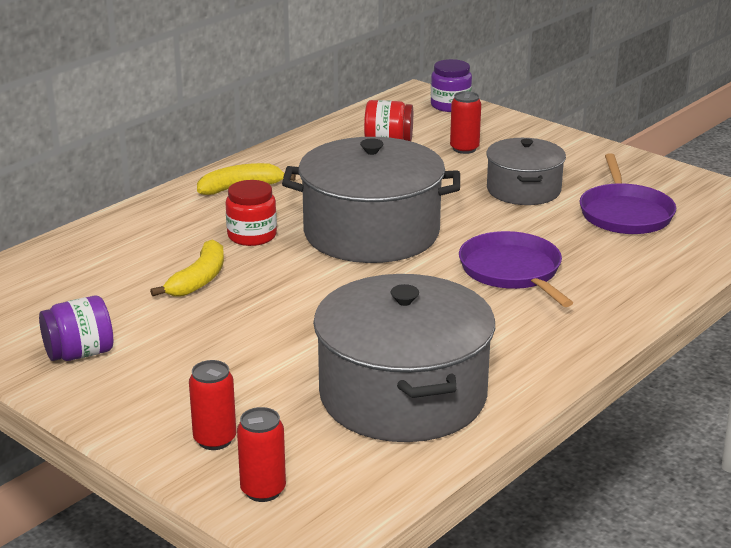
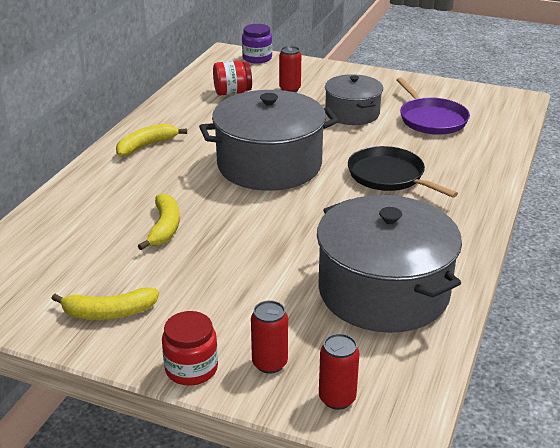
camera: 20 degrees left, 5 degrees up
(79, 353) = (109, 313): purple jar -> yellow banana
(252, 236) = (181, 183): red jar -> red jar (191, 368)
(512, 271) = (389, 176): purple pan -> black pan

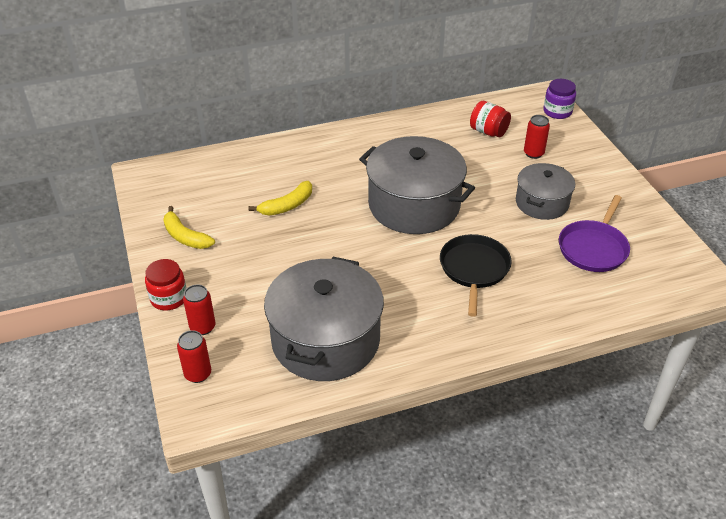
camera: 50 degrees right, 10 degrees up
(146, 146) = (368, 141): yellow banana -> none

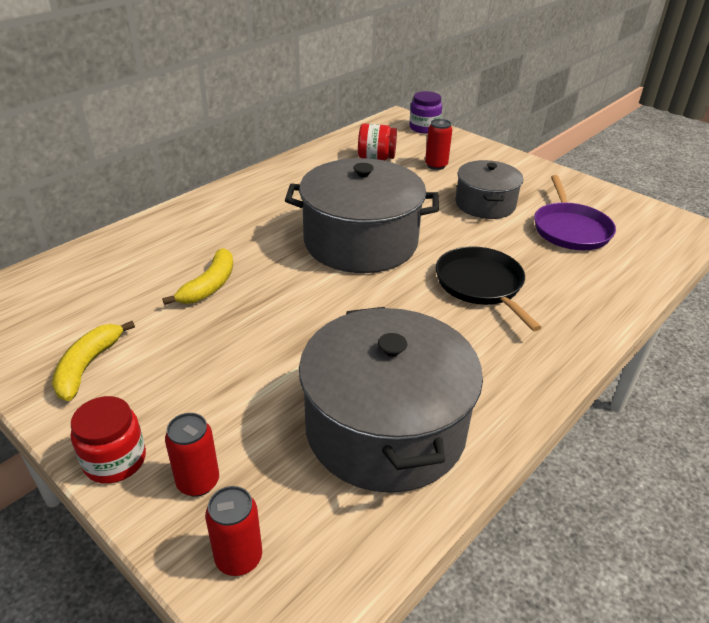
camera: 30 degrees left, 5 degrees down
(185, 236) = (88, 366): yellow banana -> yellow banana turned 90 degrees clockwise

